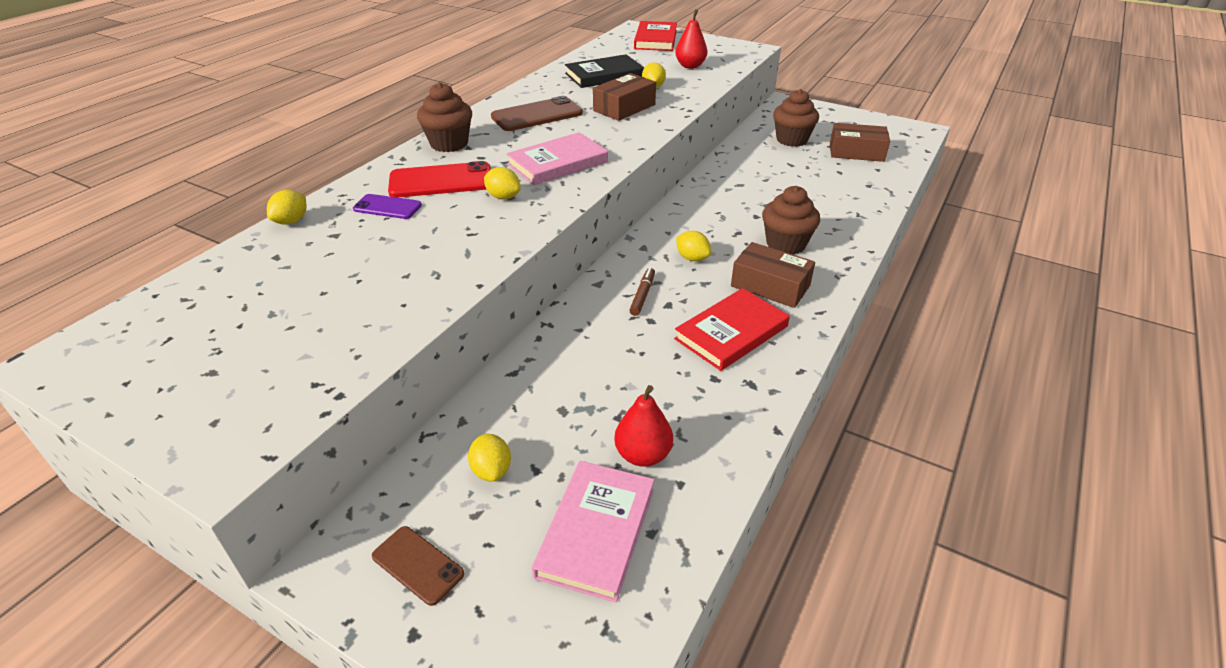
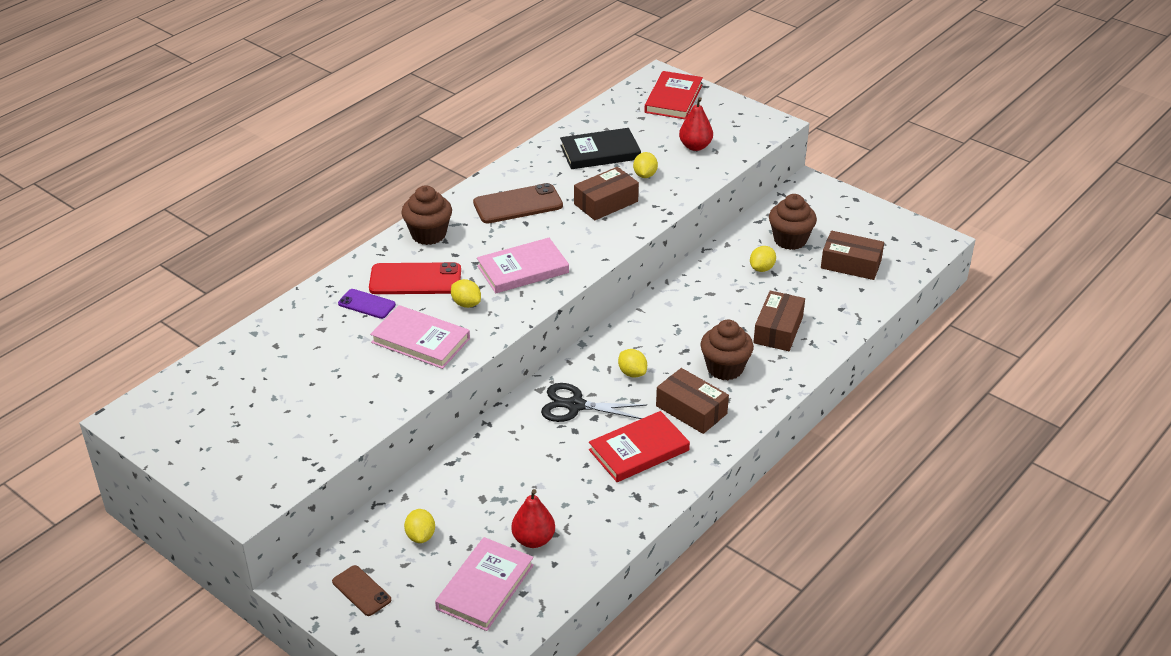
camera: 10 degrees right, 0 degrees up
(291, 221) = (287, 310): yellow lemon -> yellow lemon (762, 268)
(457, 235) = (421, 340): none -> pink book
(642, 295) = (575, 406): brown marker -> black scissors
(820, 207) = (778, 330): none -> brown box

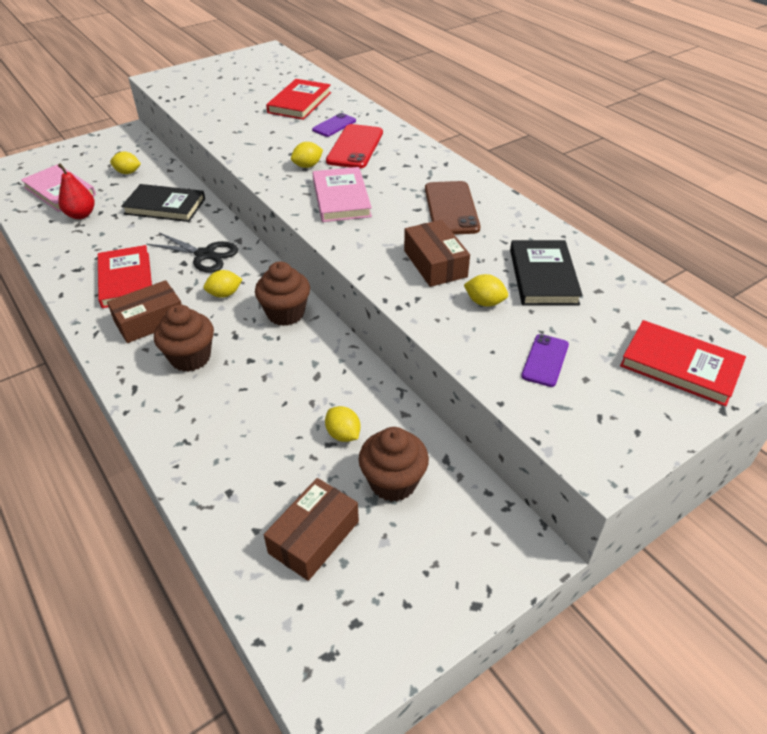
camera: 105 degrees right, 5 degrees up
(309, 344) = (299, 103): none -> red book
(361, 591) = (102, 149): brown phone -> none
(421, 340) = (273, 143): pink book -> none
(428, 234) = (419, 158): brown cupcake -> brown cupcake (285, 313)
(492, 470) = (165, 206): none -> black book
(575, 406) = (205, 255): black scissors -> black scissors turned 90 degrees clockwise
(695, 146) = (545, 360): red pear -> purple phone
(778, 330) = (224, 417): brown box -> none

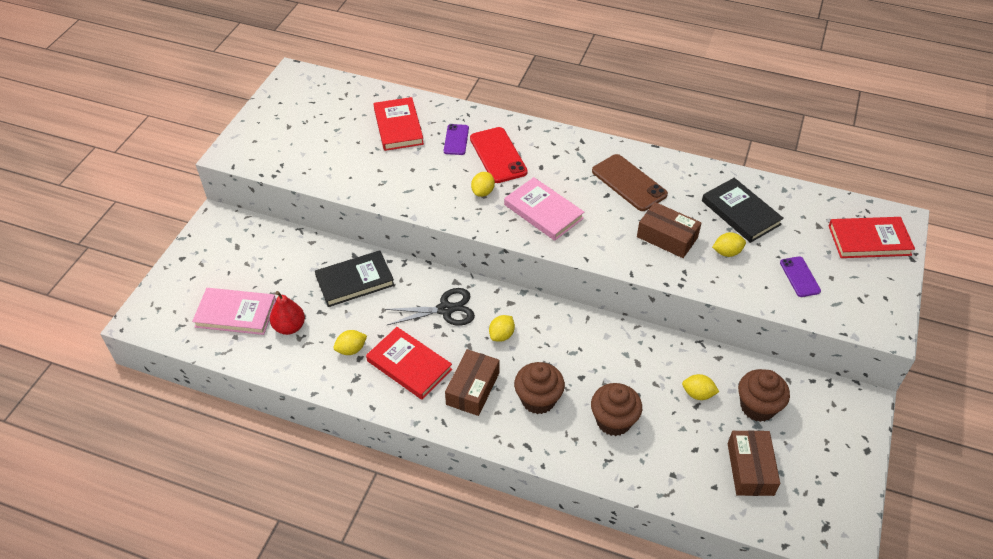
camera: 35 degrees left, 5 degrees up
(128, 172) = (276, 263): yellow lemon -> yellow lemon (351, 349)
(285, 313) = (564, 326): brown cupcake -> brown cupcake (613, 421)

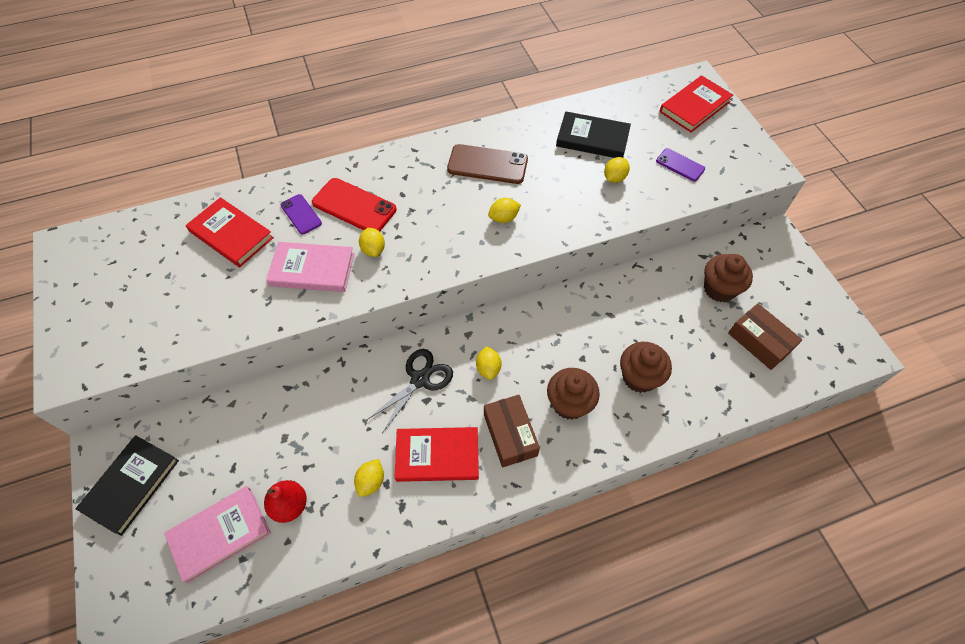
camera: 40 degrees left, 10 degrees up
(355, 281) = (312, 412): black book -> black book (131, 485)
(543, 211) = (443, 234): pink book -> pink book (312, 269)
(667, 237) = (560, 193): brown box -> none
(698, 394) = (673, 309): yellow lemon -> yellow lemon (504, 218)

